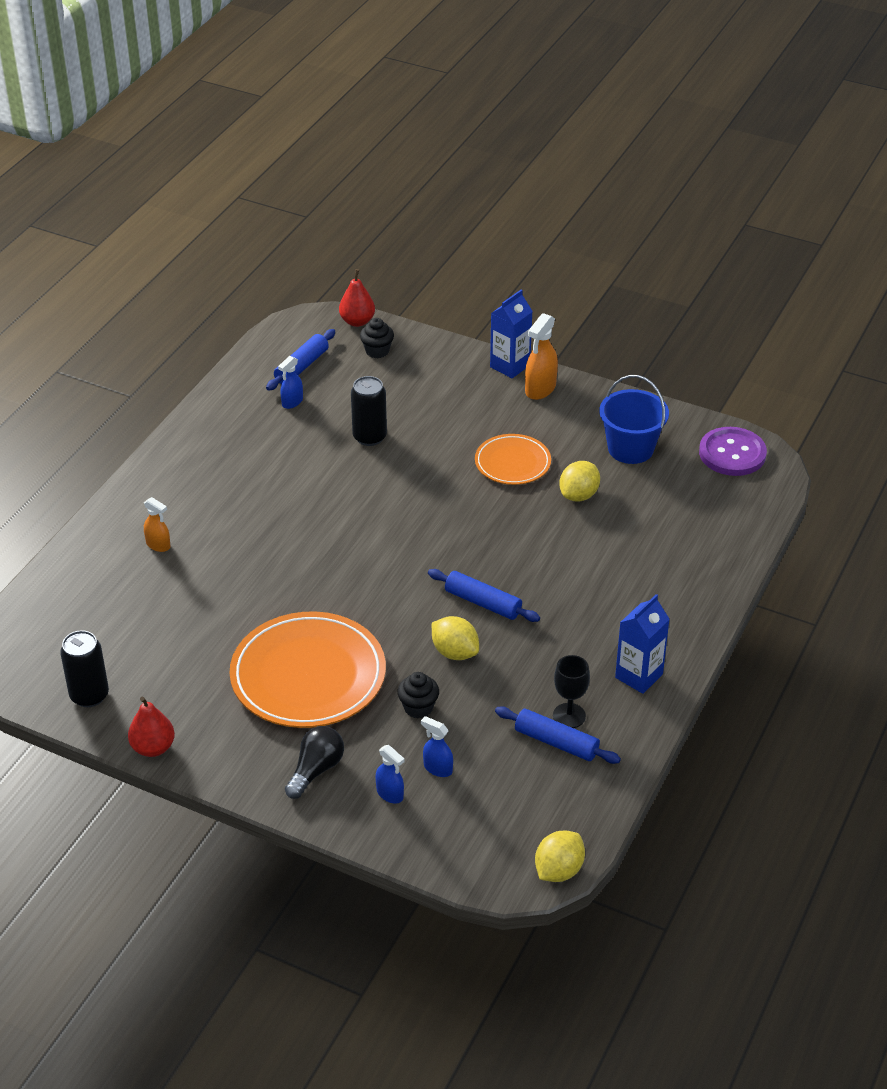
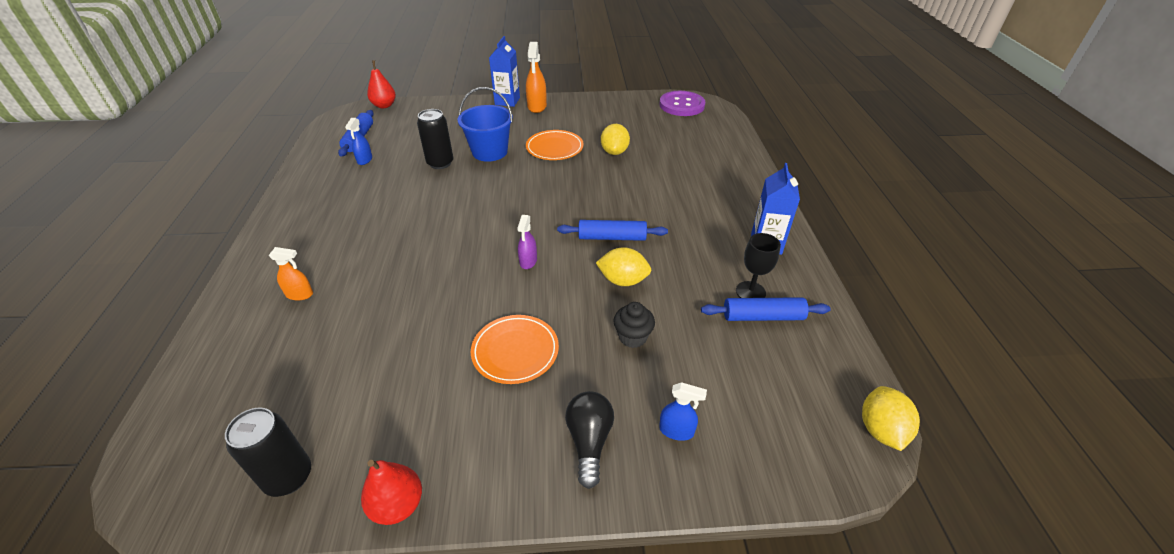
camera: 30 degrees left, 0 degrees up
(308, 675) = (515, 351): orange plate -> orange plate, size x0.55
(377, 351) = (410, 116): black cupcake -> none
(379, 595) = (528, 261): none -> purple spray bottle
(437, 768) = (695, 384): blue spray bottle -> none
(630, 448) = (621, 119): blue bucket -> blue bucket (490, 152)

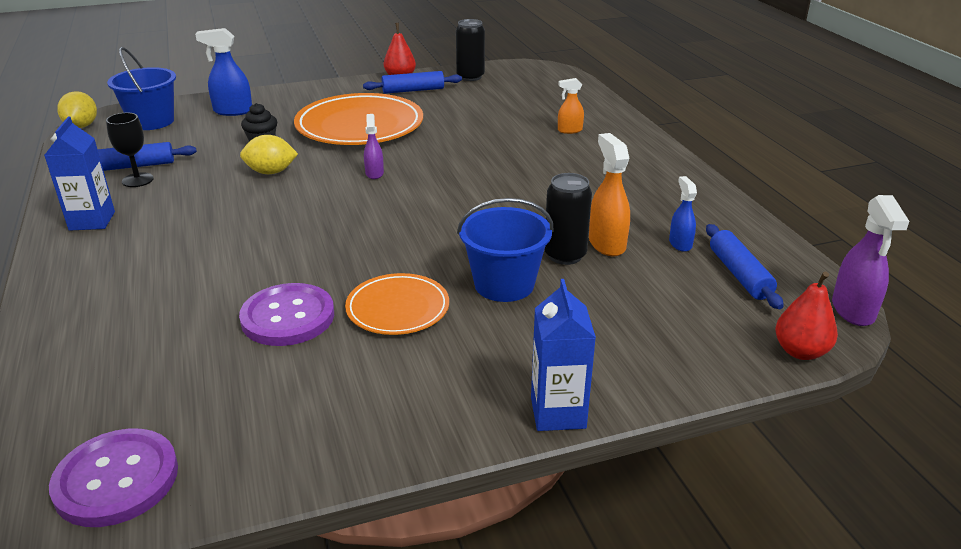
camera: 165 degrees right, 10 degrees down
(333, 116) = (853, 310): none -> purple spray bottle
(515, 351) = (359, 126): orange plate -> orange plate, size x1.81
(537, 107) = (479, 406): orange spray bottle -> orange spray bottle (606, 244)
(589, 442) = (293, 102): black light bulb -> none
(612, 237) = (285, 203): blue rolling pin -> blue rolling pin (413, 90)
(614, 152) = (288, 317): yellow lemon -> purple button
(676, 431) = (232, 111): blue spray bottle -> blue spray bottle, size x1.61
(785, 422) = (152, 121): none -> blue bucket

